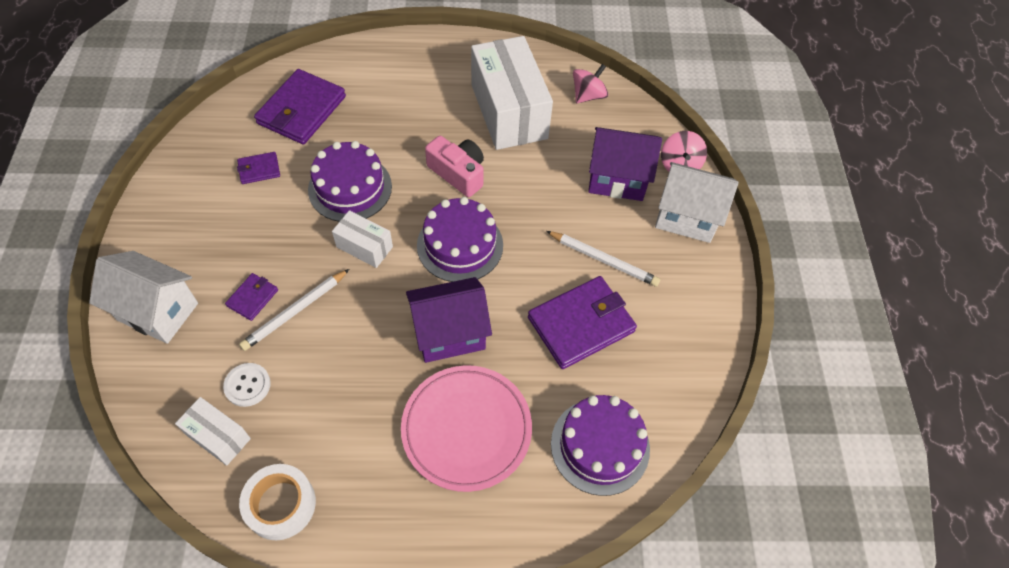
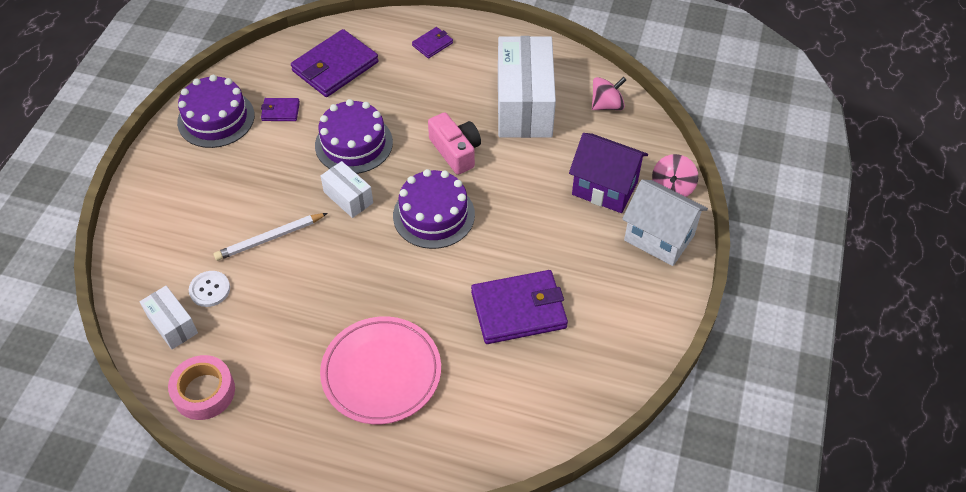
camera: 20 degrees right, 5 degrees down
(158, 311) = (157, 212): white house -> none
(252, 298) = (238, 219): purple wallet -> purple wallet (432, 44)
(280, 504) = (204, 392): white tape -> pink tape
(449, 333) = (396, 289): purple house -> none
(600, 446) = (495, 418): purple cake -> purple cake (216, 118)
(604, 260) = (562, 258): white pencil -> none

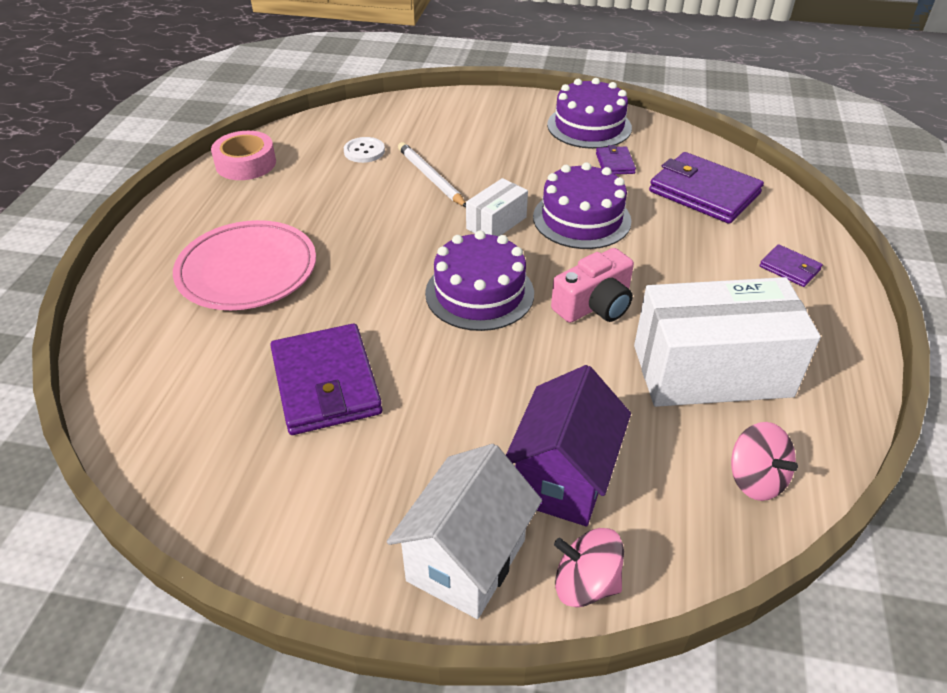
camera: 85 degrees right, 10 degrees down
(172, 325) = (324, 137): white box -> none

